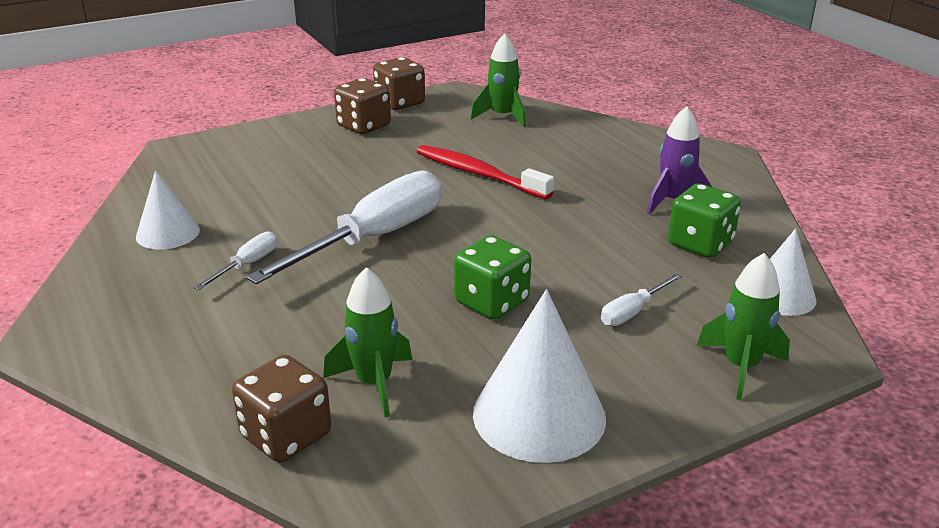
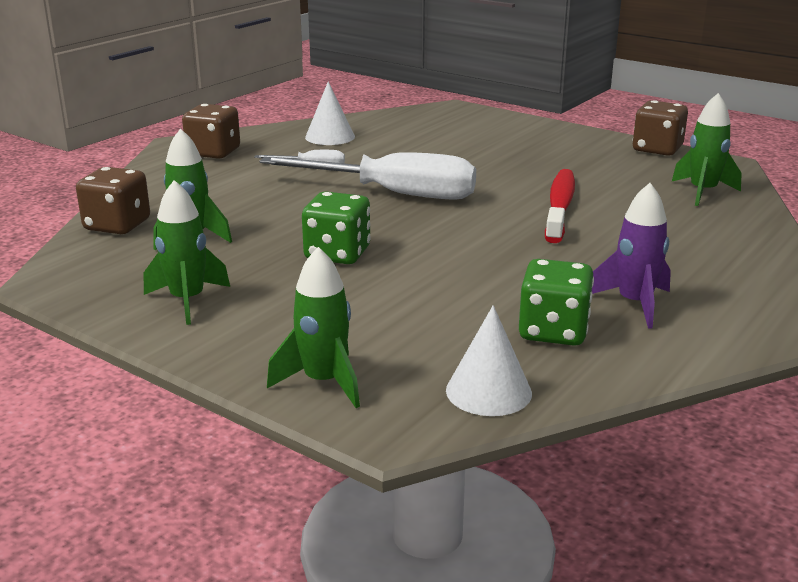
camera: 65 degrees right, 5 degrees down
(363, 126) = (586, 148): brown dice -> brown dice (213, 152)
(539, 415) = (187, 301): white cone -> green rocket
(632, 312) = (377, 315): white screwdriver -> none

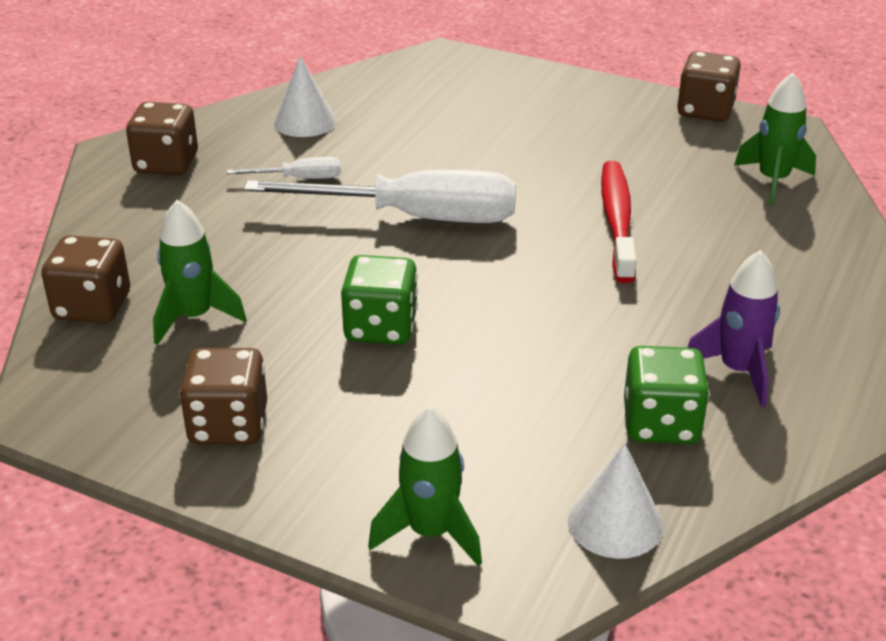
camera: 10 degrees left, 10 degrees up
(187, 301) = (228, 425): green rocket -> brown dice

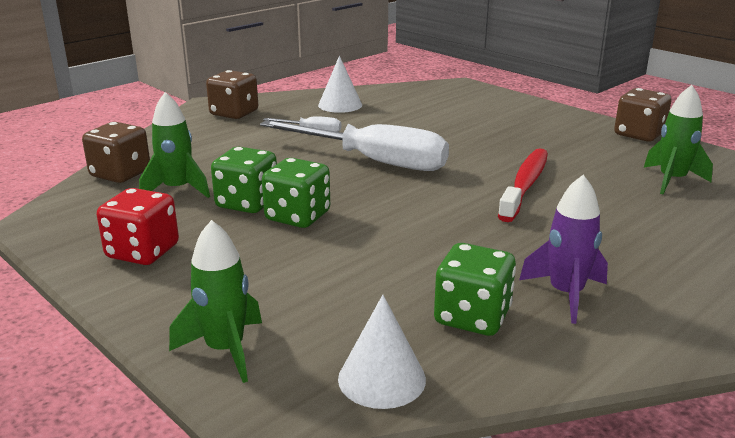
camera: 20 degrees right, 10 degrees down
(228, 425) = (142, 252): brown dice -> red dice
(302, 320) = (247, 203): none -> green dice

